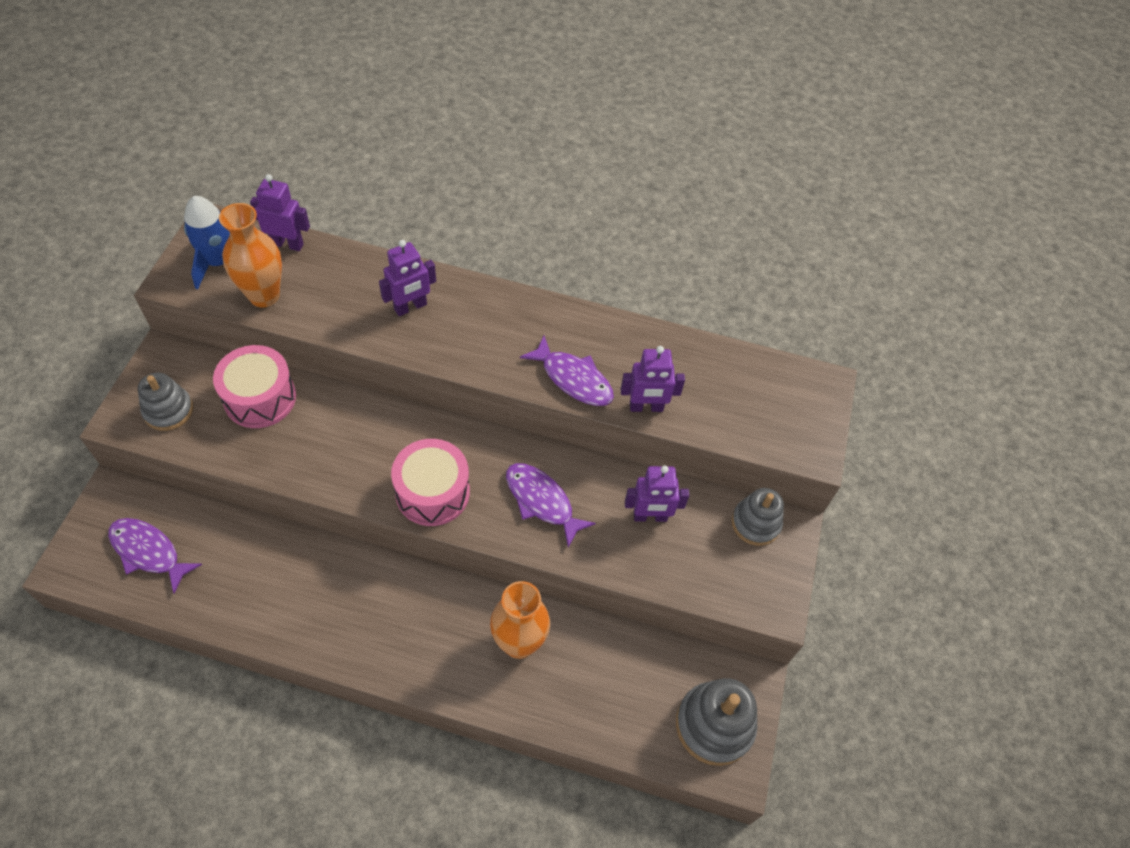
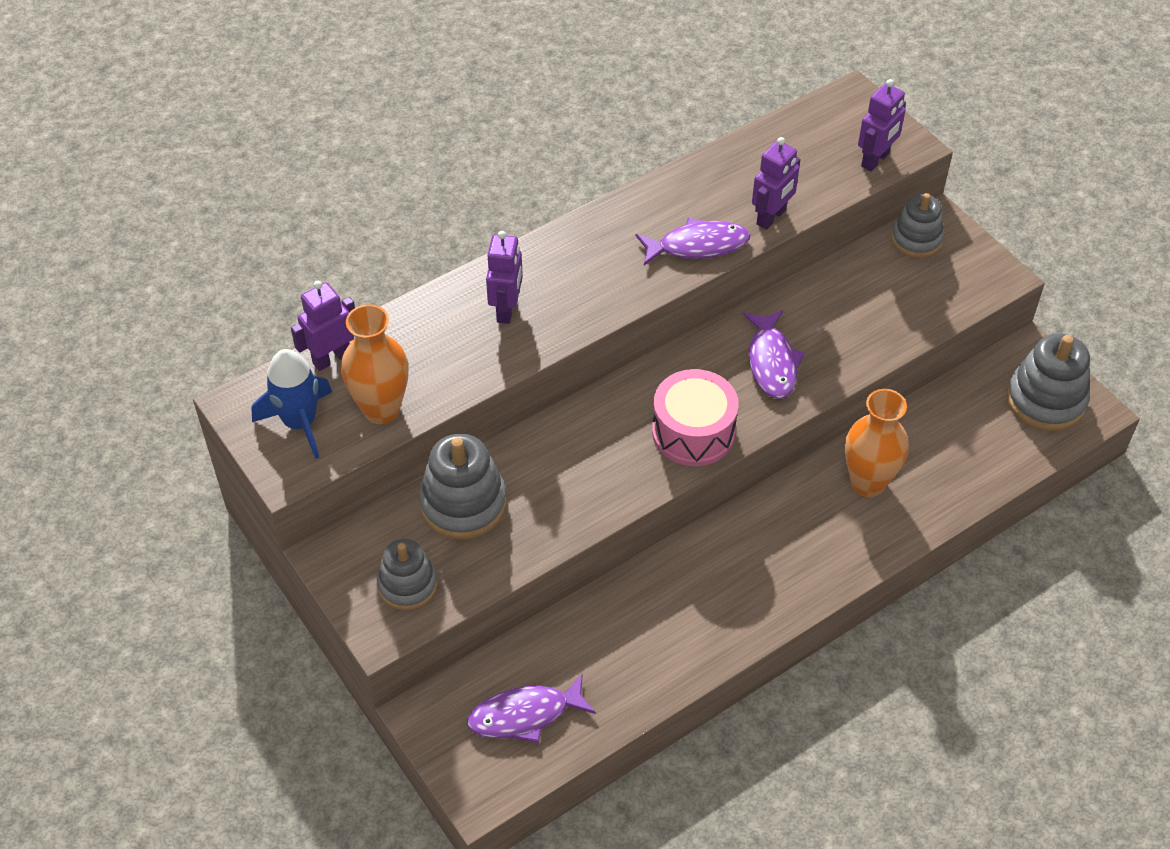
camera: 45 degrees left, 5 degrees down
(260, 398) = (463, 504): pink drum -> grey stacking toy
(542, 501) = (772, 362): purple fish -> purple fish turned 90 degrees counterclockwise
(650, 516) = (851, 301): purple robot -> purple robot (875, 160)

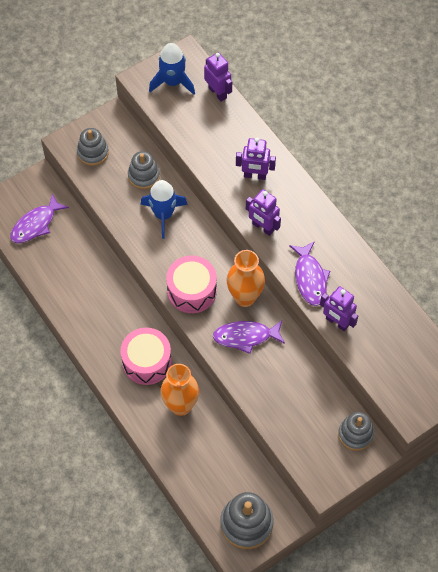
camera: 90 degrees right, 10 degrees up
(381, 409) = (181, 118): orange vase -> orange vase (245, 297)
(463, 504) = (144, 176): grey stacking toy -> grey stacking toy, size x0.67
(525, 715) = (36, 224): purple fish -> purple fish turned 120 degrees counterclockwise
(545, 473) = (163, 215): none -> blue rocket
(795, 530) = (147, 362): none -> pink drum
(875, 160) = (395, 391): purple robot -> purple robot (262, 227)

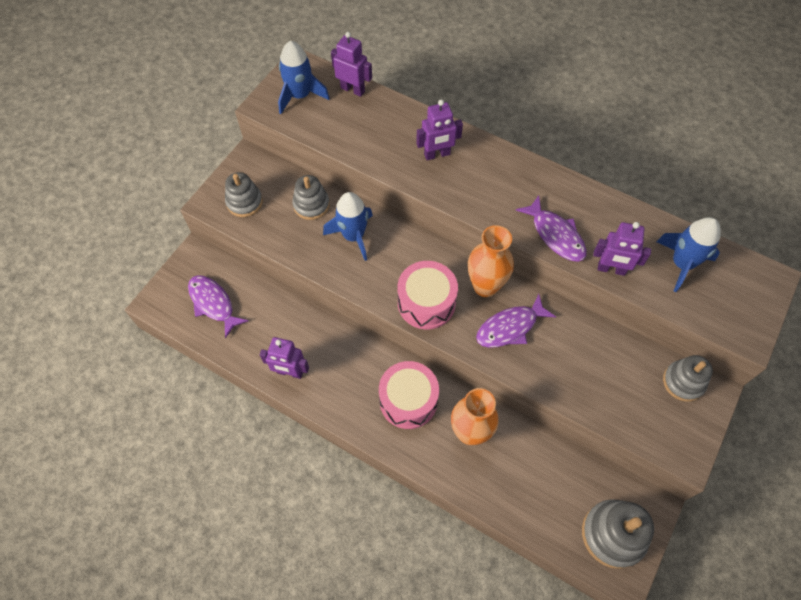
camera: 25 degrees left, 0 degrees up
(36, 224) = (213, 303): purple fish -> purple fish turned 120 degrees clockwise
(262, 227) = (476, 203): purple robot -> purple robot (290, 372)
(395, 341) = (681, 264): none -> blue rocket

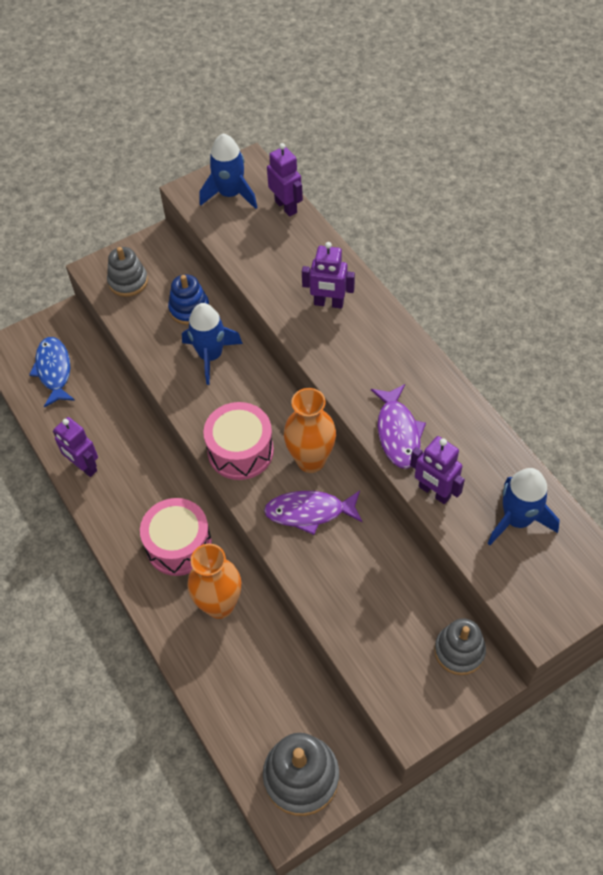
camera: 30 degrees right, 5 degrees down
(213, 303) = (54, 371): purple fish -> blue fish
(311, 205) = (189, 309): grey stacking toy -> blue stacking toy

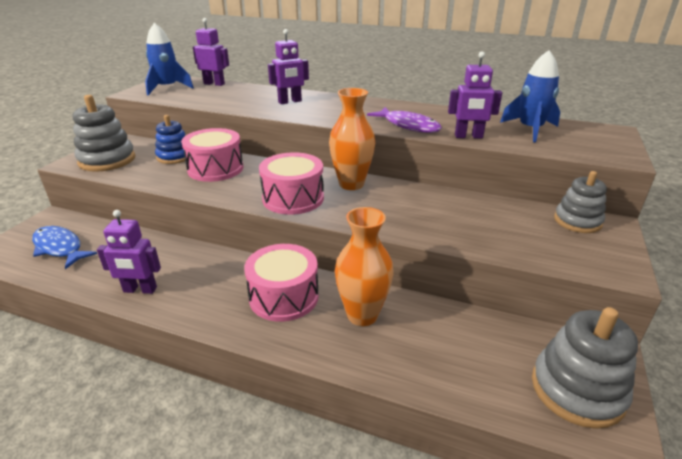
camera: 40 degrees left, 25 degrees down
(128, 281) = (107, 160): grey stacking toy -> grey stacking toy, size x1.50
(210, 356) = (215, 169): blue rocket -> pink drum
(309, 512) = (384, 205): purple fish -> none

